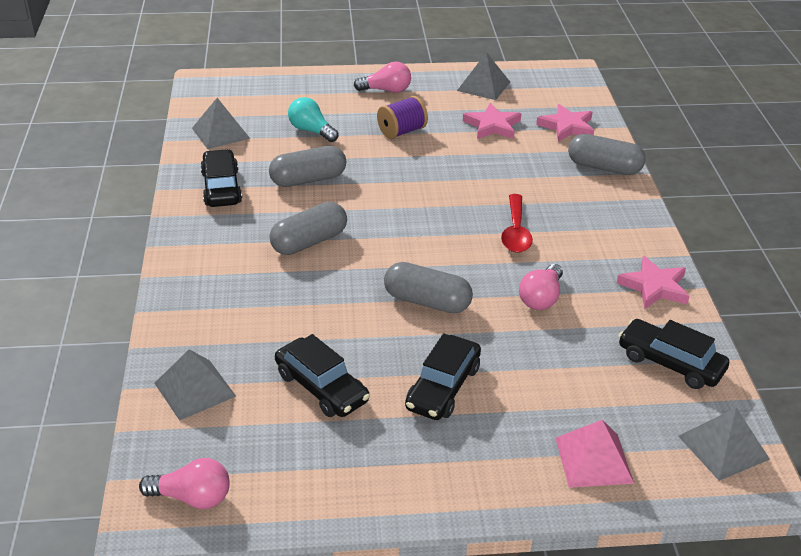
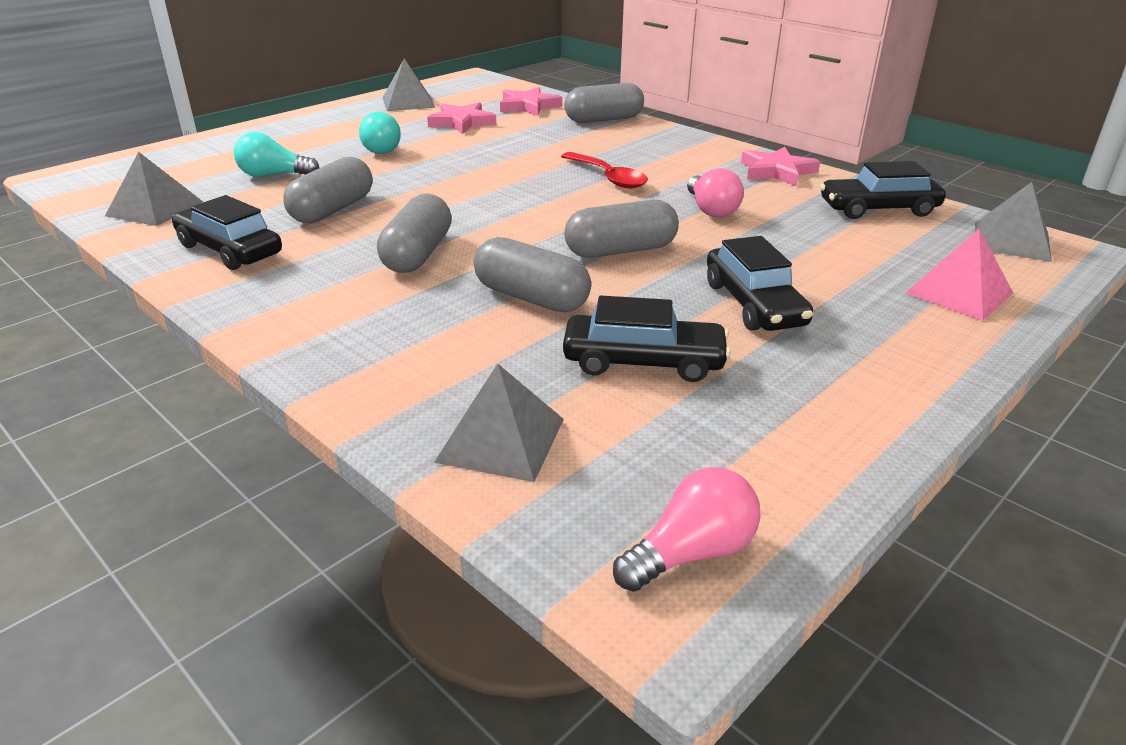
camera: 40 degrees left, 5 degrees down
(326, 309) = (531, 297): none -> grey capsule
(386, 90) = (313, 128): pink light bulb -> none
(402, 131) = (378, 149): purple spool -> turquoise light bulb

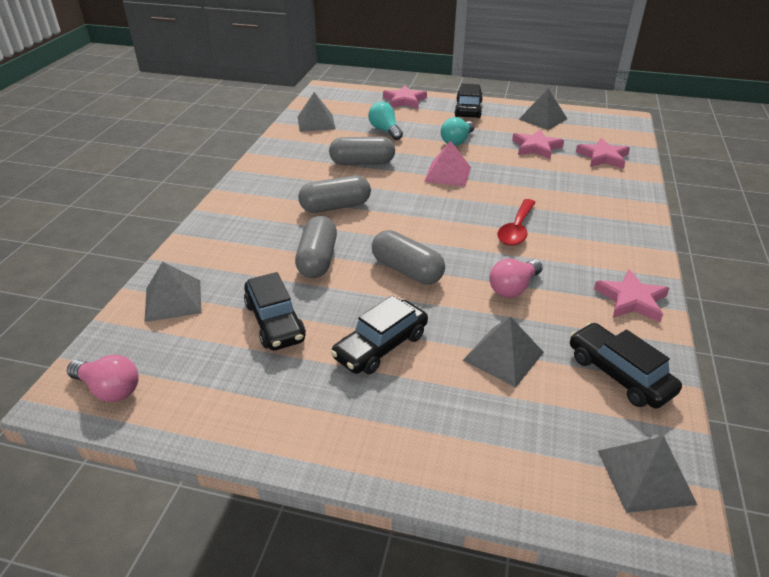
camera: 60 degrees right, 5 degrees up
(216, 144) = (404, 100): none -> pink star
(230, 250) = (292, 158): black car -> black car (468, 109)
(604, 119) = (623, 192): grey capsule -> none
(818, 247) = (503, 356): none -> grey pyramid
(959, 292) = (494, 452): pink pyramid -> pink pyramid (448, 174)

